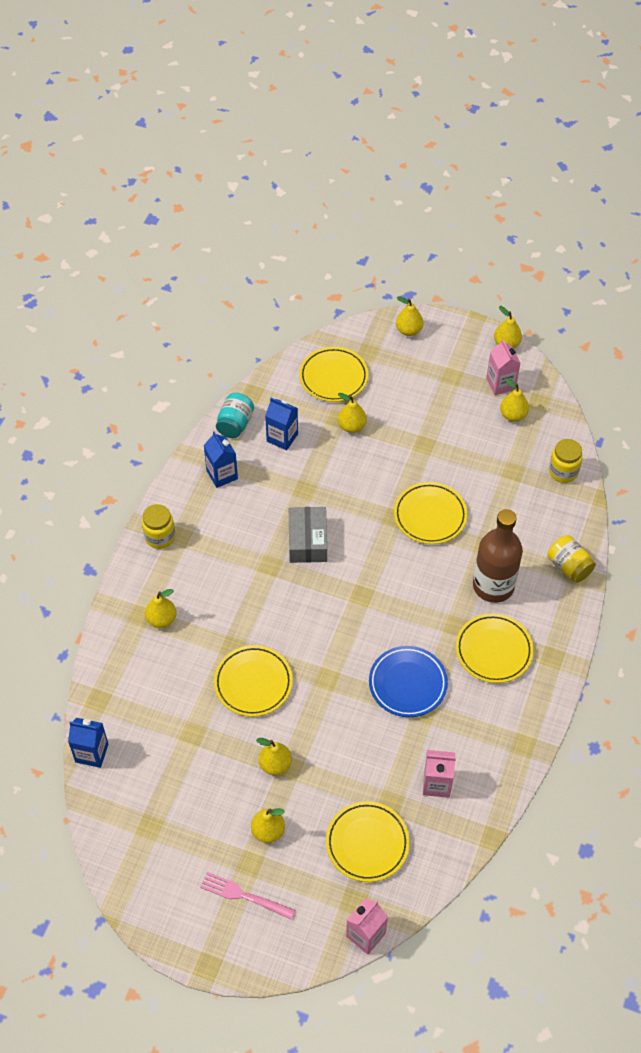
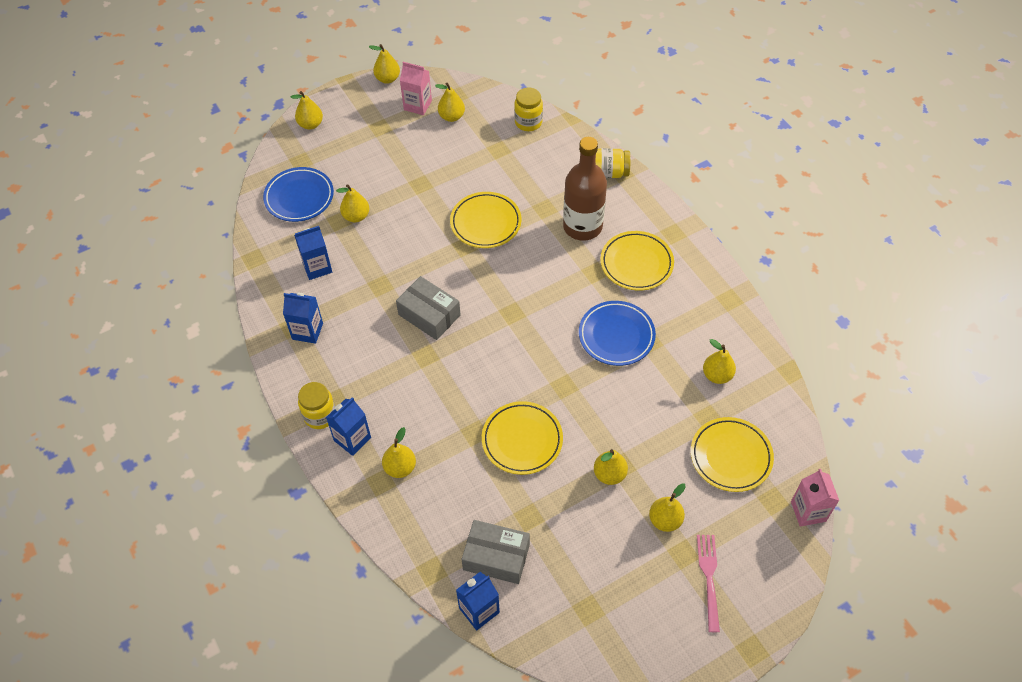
camera: 50 degrees left, 0 degrees up
(142, 734) = (496, 557): none -> grey box
(159, 571) = (352, 439): none -> blue carton
(235, 424) = (269, 290): turquoise jar -> none
(244, 895) = (709, 578): pink fork -> pink fork turned 120 degrees clockwise
(333, 377) = (299, 197): yellow plate -> blue plate
(436, 784) = (717, 375): pink carton -> yellow pear

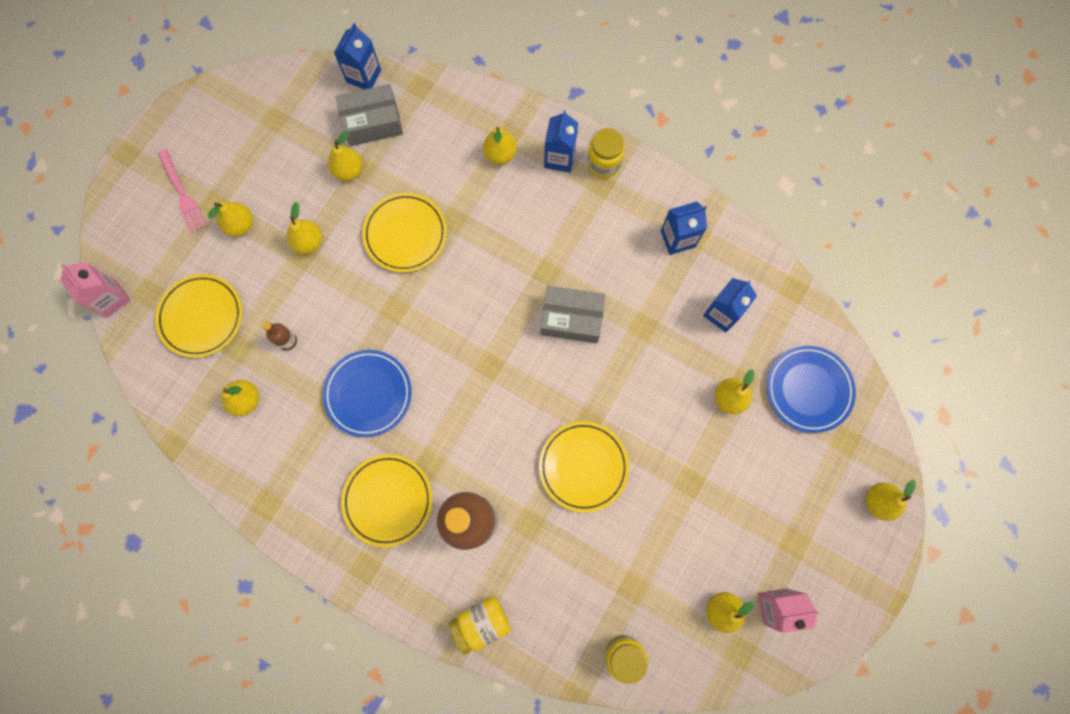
camera: 150 degrees right, 20 degrees up
(387, 79) = (843, 632): yellow pear -> yellow pear (348, 171)
(664, 403) = (287, 341): none -> brown bottle

